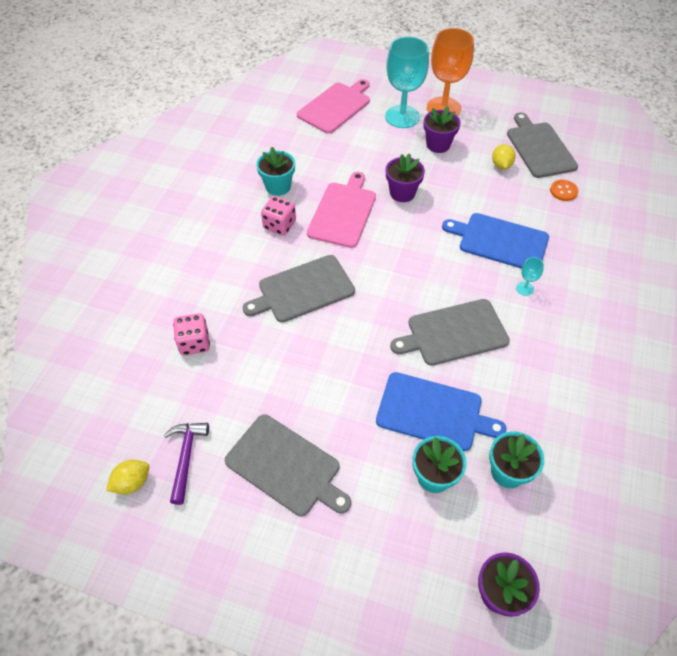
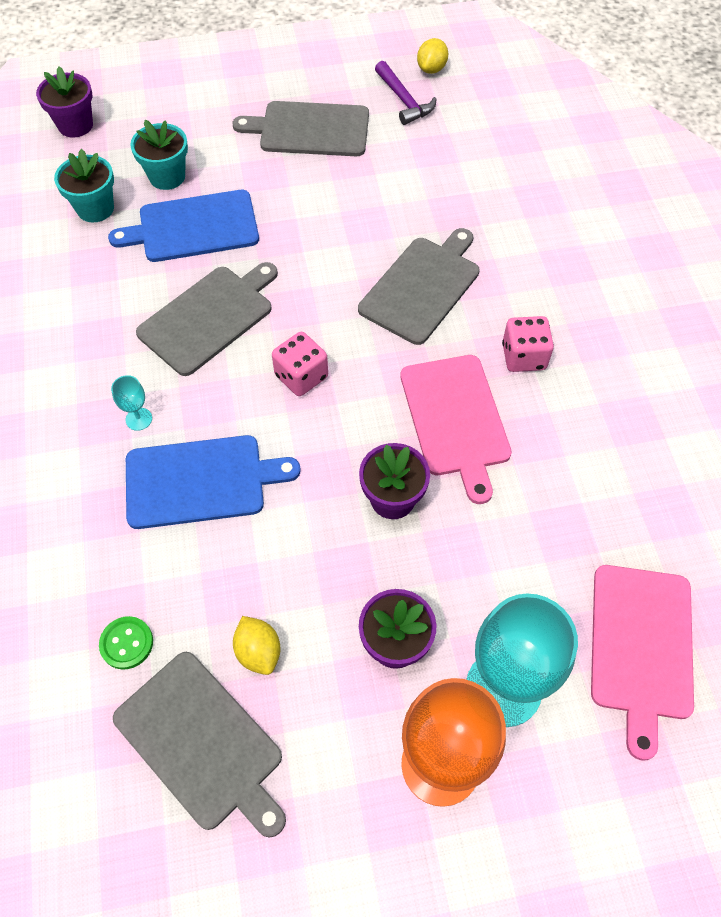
camera: 150 degrees right, 5 degrees up
(194, 343) = (488, 183): pink dice -> pink dice (301, 376)
(278, 186) = (581, 417): turquoise flower pot -> none
(563, 191) = (126, 643): orange button -> green button

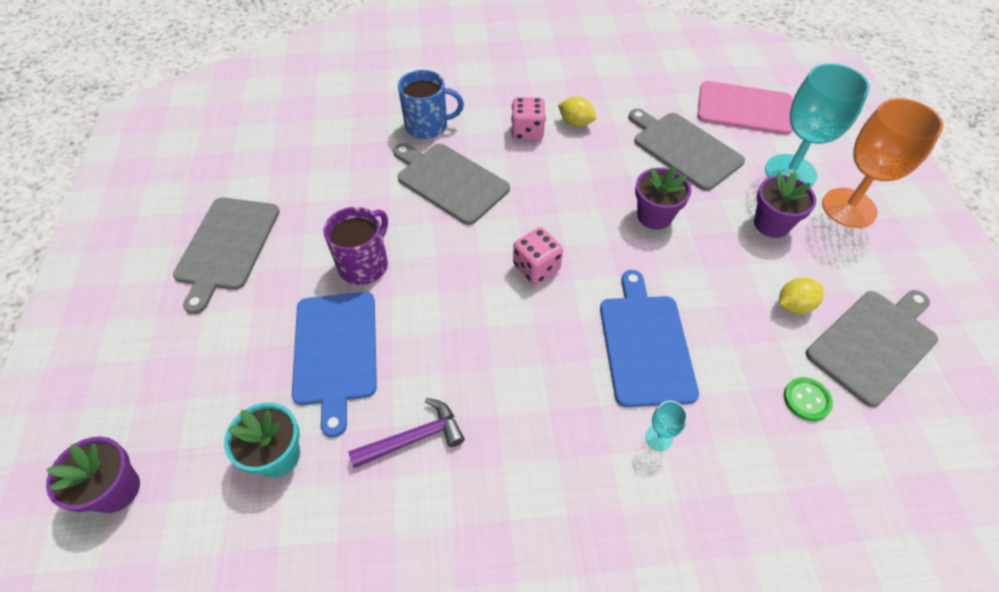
camera: 85 degrees left, 5 degrees down
(139, 419) = (578, 398): turquoise goblet -> turquoise goblet (658, 438)
(167, 177) = (250, 378): turquoise flower pot -> none
(209, 317) = (460, 337): grey cutting board -> grey cutting board (684, 149)
(295, 231) = (364, 264): none -> purple mug
(404, 100) = (216, 173): purple hammer -> purple hammer (413, 438)
(431, 69) = (182, 151): yellow lemon -> yellow lemon (575, 123)
(455, 419) = (583, 174): pink cutting board -> none
(512, 256) = (428, 126): none -> blue mug

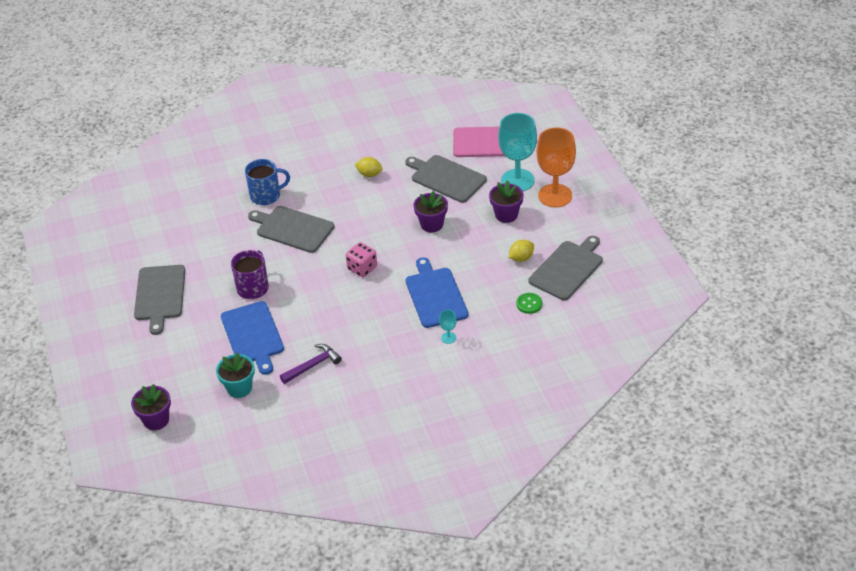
camera: 10 degrees left, 10 degrees down
(527, 131) = (337, 186): pink dice -> none

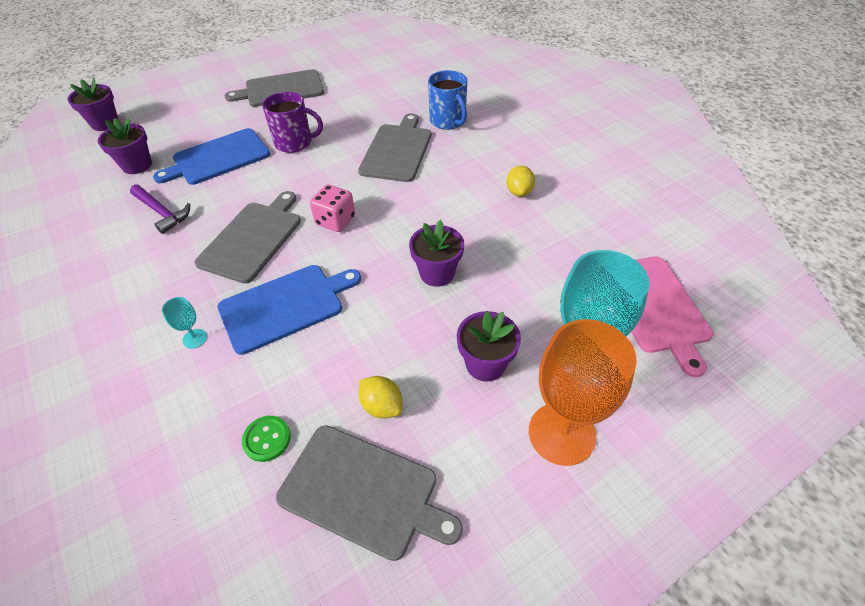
camera: 75 degrees right, 5 degrees up
(239, 388) = (137, 165): turquoise flower pot -> purple flower pot
(446, 178) = (545, 270): grey cutting board -> grey cutting board (253, 238)

